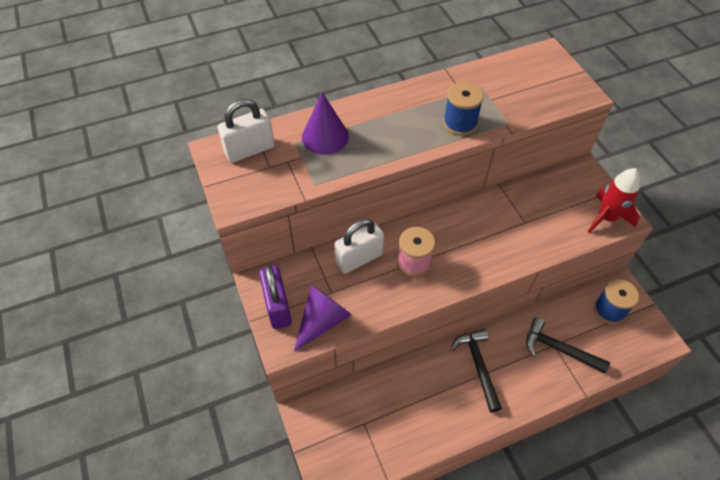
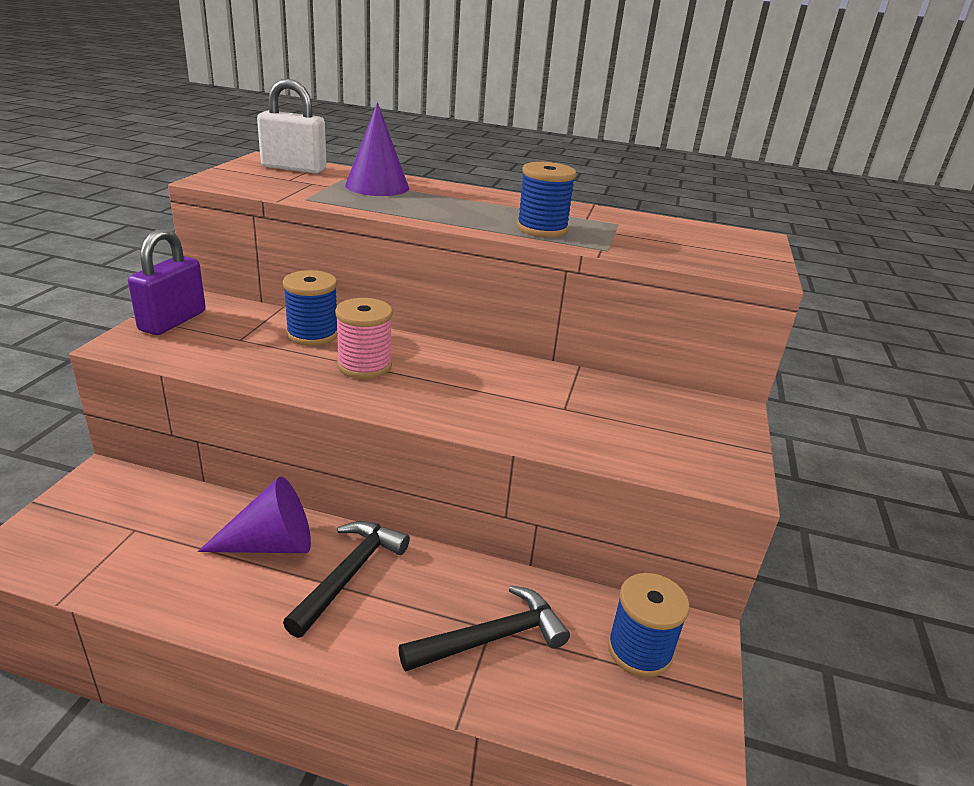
camera: 35 degrees right, 25 degrees down
(322, 320) = (191, 350): purple cone -> purple cone (270, 544)
(359, 258) = (312, 334): white padlock -> blue spool
(559, 349) = (491, 638): black hammer -> black hammer turned 90 degrees clockwise
(606, 218) = (703, 464): red rocket -> none

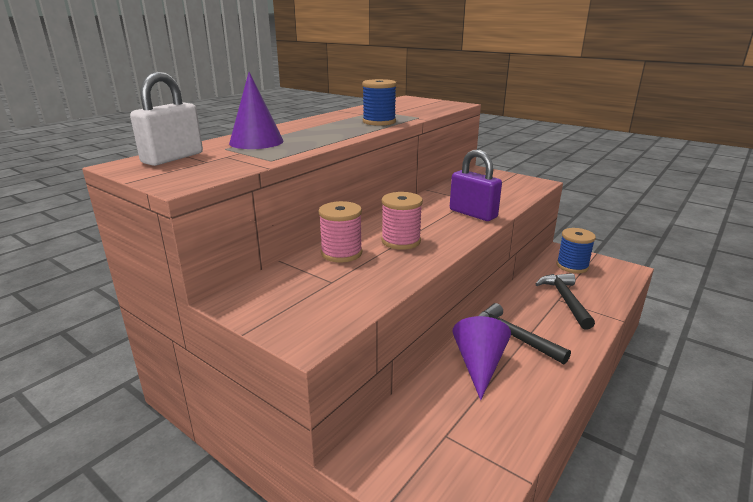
camera: 65 degrees left, 5 degrees down
(173, 321) = (273, 311): purple padlock -> purple padlock (473, 214)
(312, 334) = (341, 253): blue spool -> pink spool

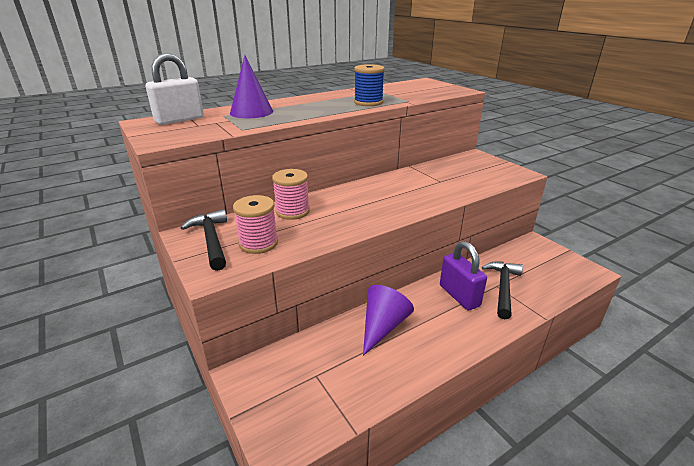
camera: 20 degrees right, 5 degrees up
(401, 241) = (347, 209): pink spool -> pink spool (258, 243)
(473, 214) = (430, 194): purple padlock -> purple padlock (459, 296)
(513, 337) = (429, 310): black hammer -> black hammer (211, 240)
(572, 266) = (534, 257): blue spool -> none

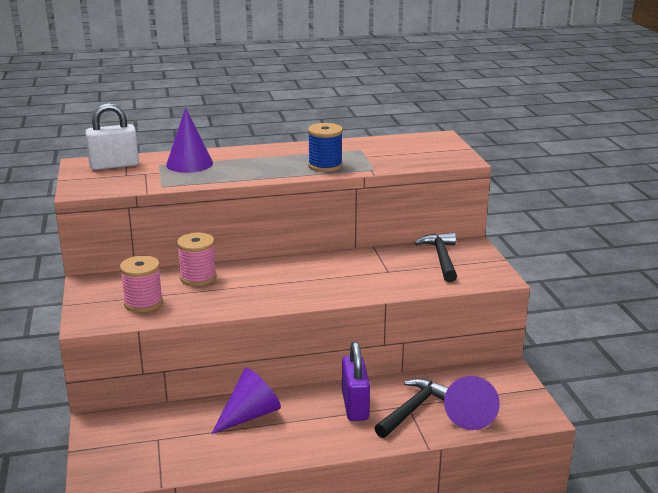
camera: 20 degrees right, 5 degrees down
(211, 240) = (105, 292): black hammer -> black hammer (441, 258)
(545, 281) = (470, 413): none -> purple cone

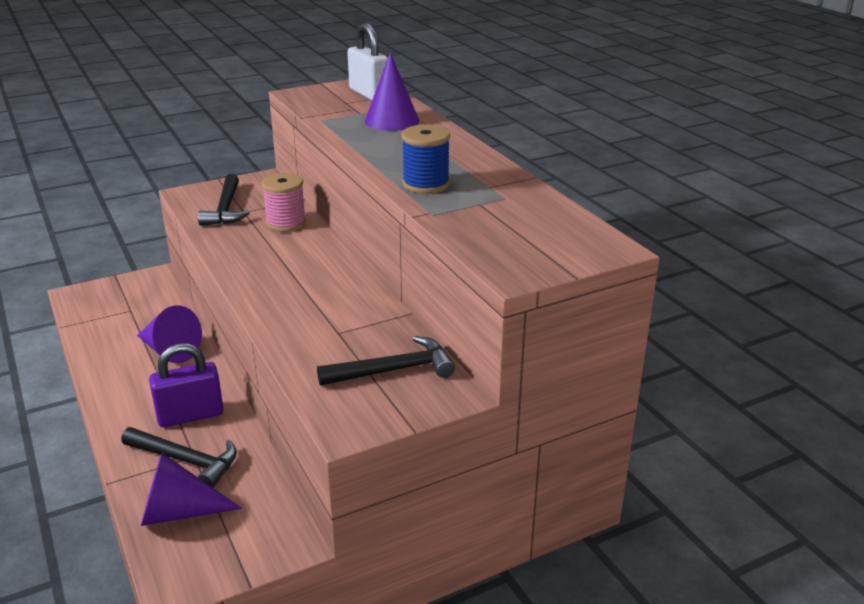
camera: 75 degrees right, 5 degrees up
(143, 303) = (226, 209): pink spool -> black hammer

